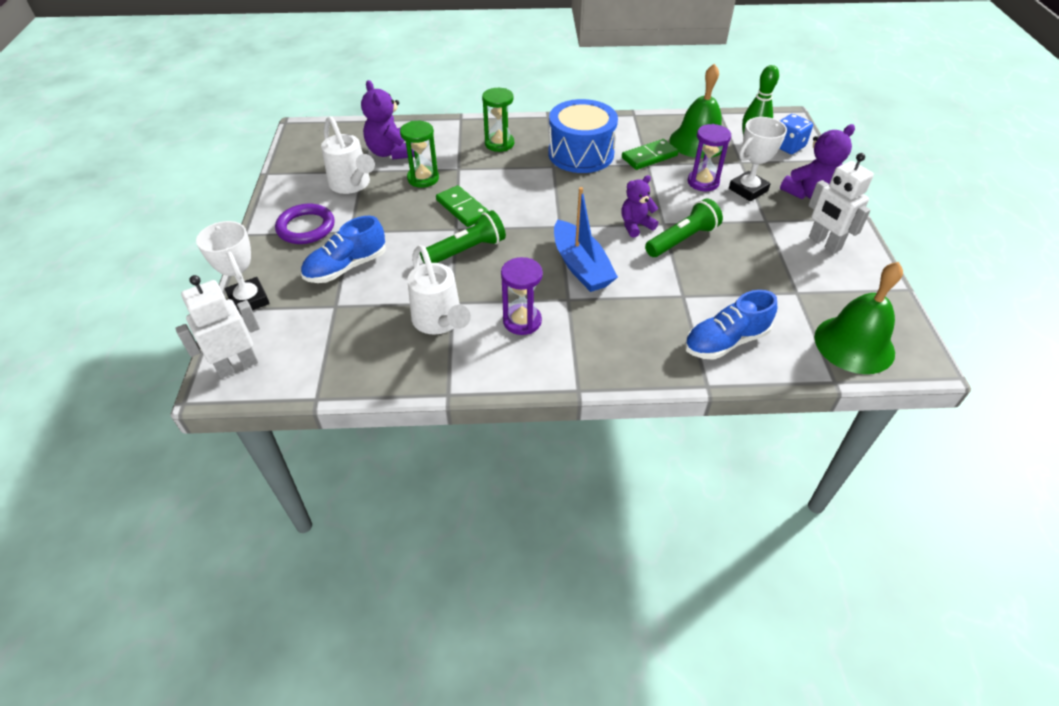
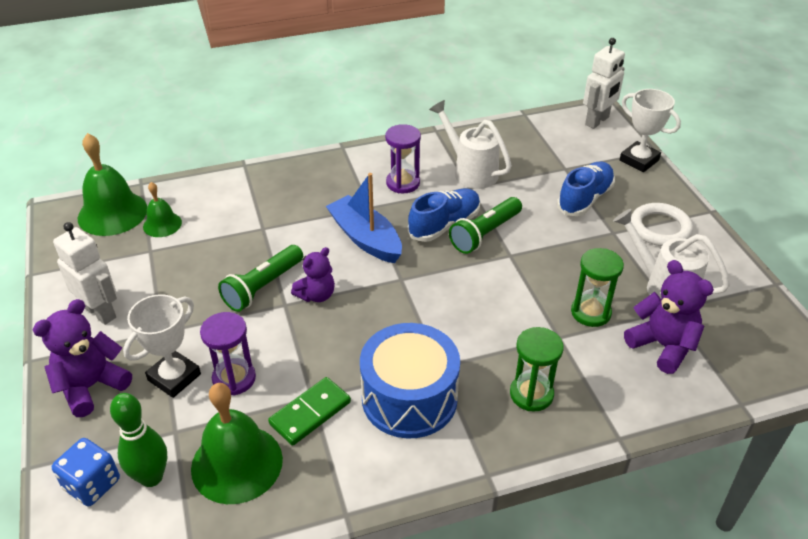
camera: 165 degrees right, 5 degrees down
(306, 227) = (660, 228): purple ring -> white ring
(463, 208) = (517, 280): green domino -> none
(725, 341) = (226, 197): blue shoe -> blue shoe (444, 225)
(792, 319) = (162, 224): none -> green bell

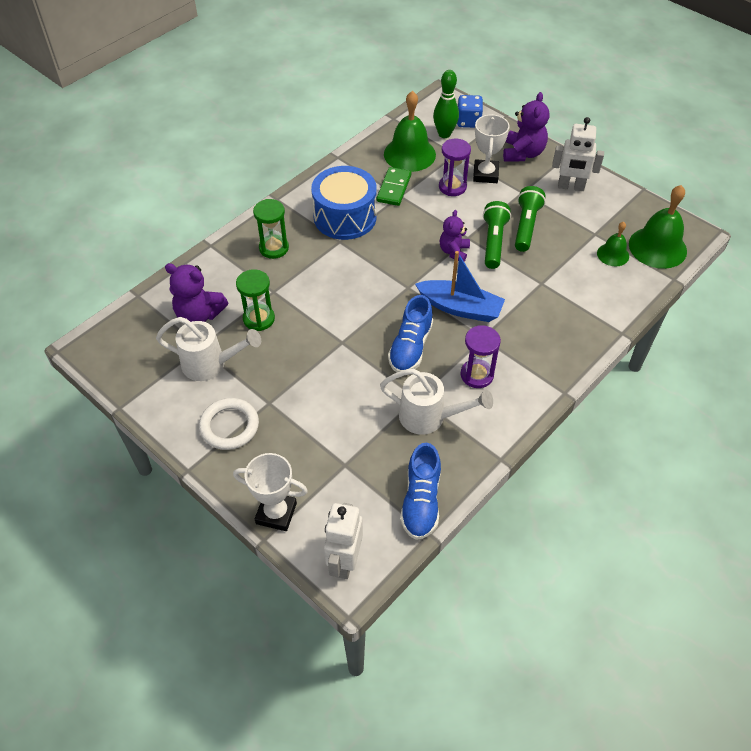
camera: 150 degrees right, 10 degrees up
(485, 234) = (373, 353): green flashlight -> green flashlight (526, 226)
(585, 199) = (309, 431): blue shoe -> blue shoe (421, 501)

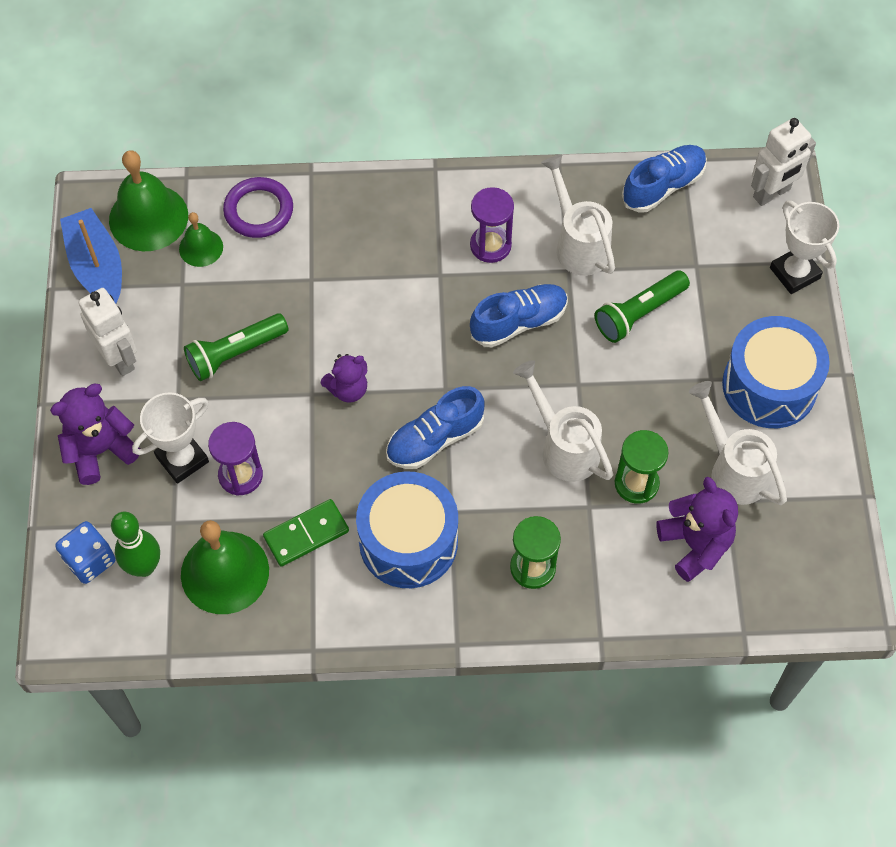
camera: 135 degrees left, 10 degrees up
(229, 426) = (769, 386): white ring -> blue drum
(315, 307) = (564, 447): none -> white watering can
(385, 263) = (435, 439): none -> blue shoe
(460, 308) = (422, 321): blue boat -> blue boat (97, 267)
(493, 242) = (293, 364): green flashlight -> green flashlight (639, 313)
(615, 292) = (259, 210): none -> purple ring

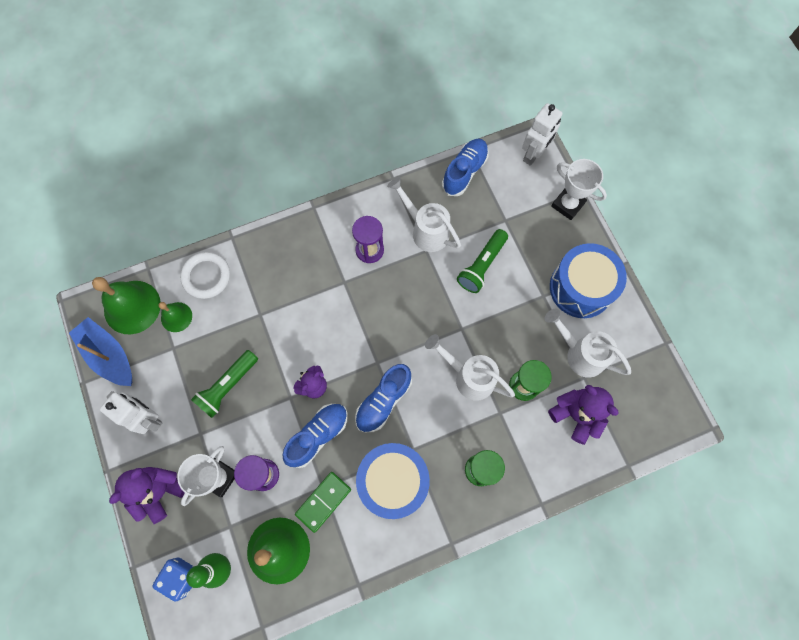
camera: 20 degrees left, 10 degrees up
(259, 210) = (206, 276): purple ring -> white ring
(518, 322) = (407, 298): blue shoe -> blue shoe (318, 436)

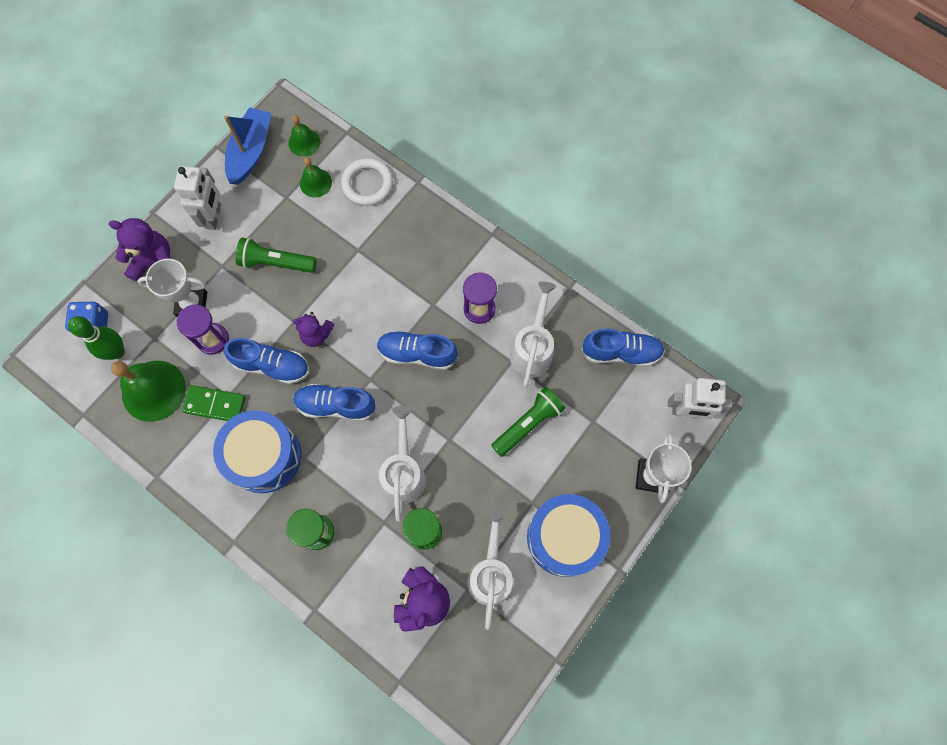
camera: 60 degrees right, 0 degrees up
(132, 307) = (304, 142): green bell -> green bell, size x0.55
(378, 315) = (417, 354): none -> blue shoe
(482, 265) = (528, 424): green flashlight -> green flashlight turned 135 degrees clockwise

